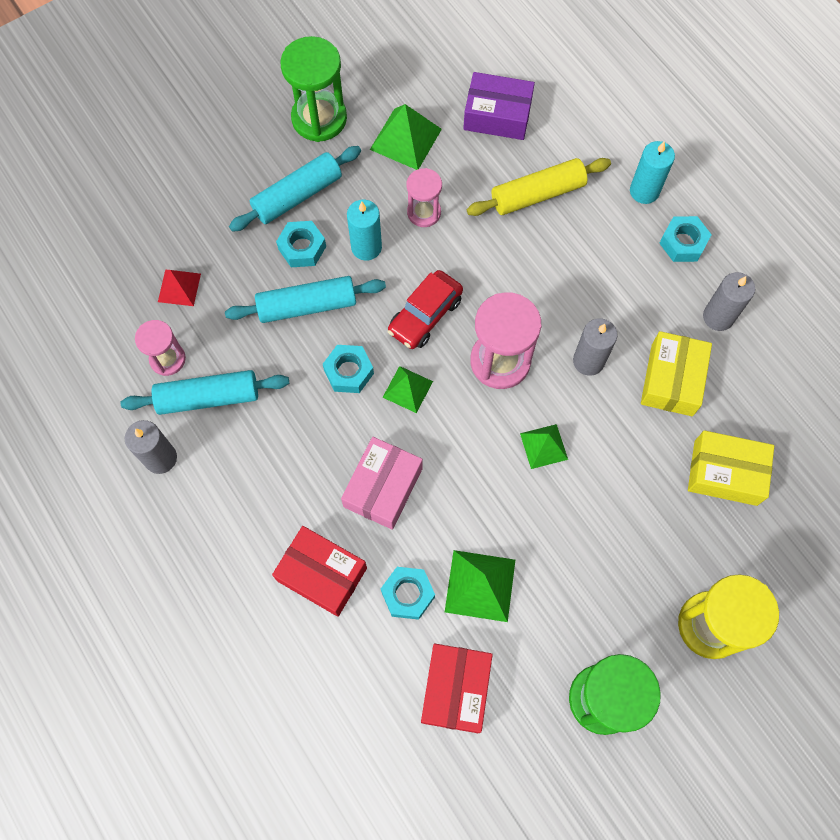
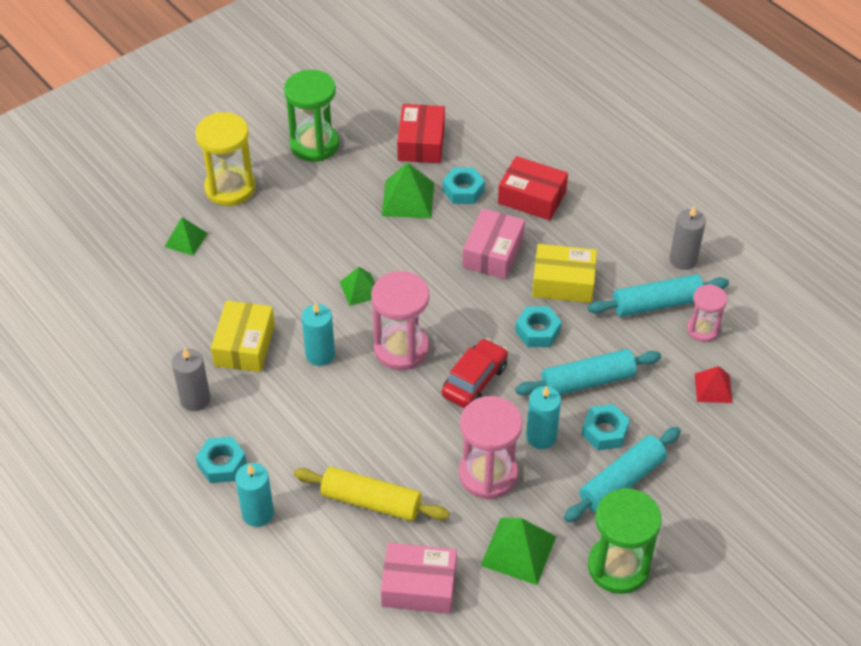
camera: 175 degrees right, 20 degrees down
(407, 389) = (482, 322): green pyramid -> green pyramid (186, 240)
(424, 212) = (488, 474): pink hourglass -> pink hourglass, size x1.69
(497, 115) = (419, 586): purple box -> pink box
(537, 194) = (371, 501): yellow rolling pin -> yellow rolling pin turned 45 degrees clockwise
(588, 361) = (320, 354): grey candle -> turquoise candle
(725, 473) = (205, 281): yellow box -> yellow box (563, 282)

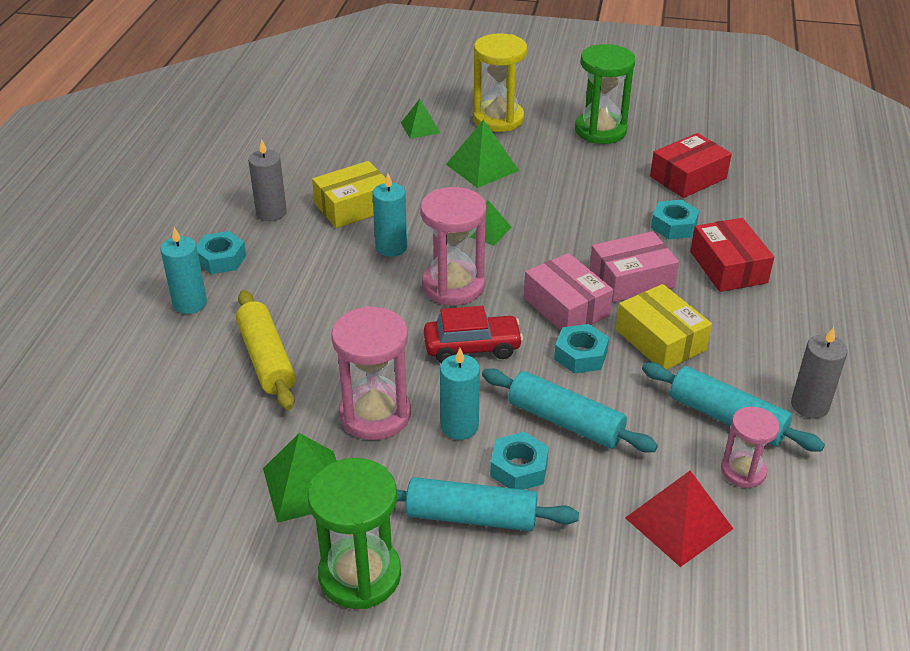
camera: 50 degrees right, 10 degrees down
(408, 199) = (618, 203): green pyramid -> green pyramid (482, 167)
(419, 586) = (200, 440): pink box -> pink box (566, 306)
(713, 388) = (679, 523): red pyramid -> red pyramid, size x1.56

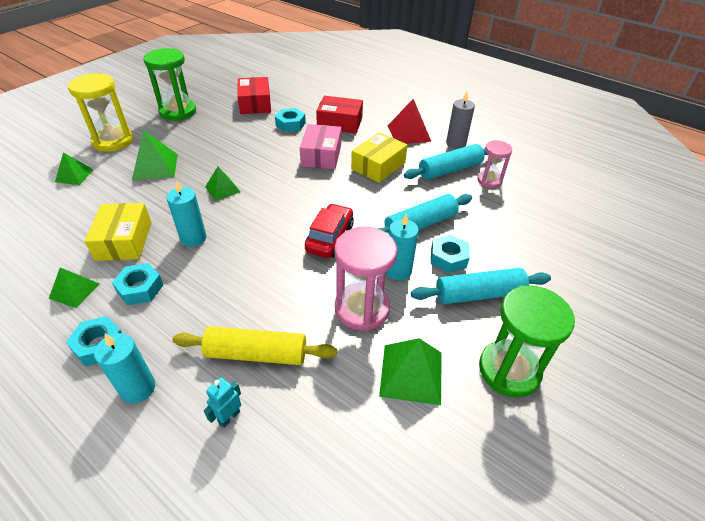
camera: 65 degrees left, 5 degrees up
(188, 371) = (229, 417): none -> turquoise robot
(271, 213) = (74, 291): grey candle -> green pyramid
(453, 286) = (263, 224): pink hourglass -> none
(471, 516) = (478, 294): turquoise rolling pin -> turquoise rolling pin turned 45 degrees clockwise
(566, 306) = (324, 186): pink box -> none
(580, 355) = (369, 197): turquoise nut -> turquoise nut (140, 288)
(660, 340) = (378, 166): yellow box -> yellow box turned 45 degrees counterclockwise
(679, 523) = (516, 215): red pyramid -> red pyramid (409, 133)

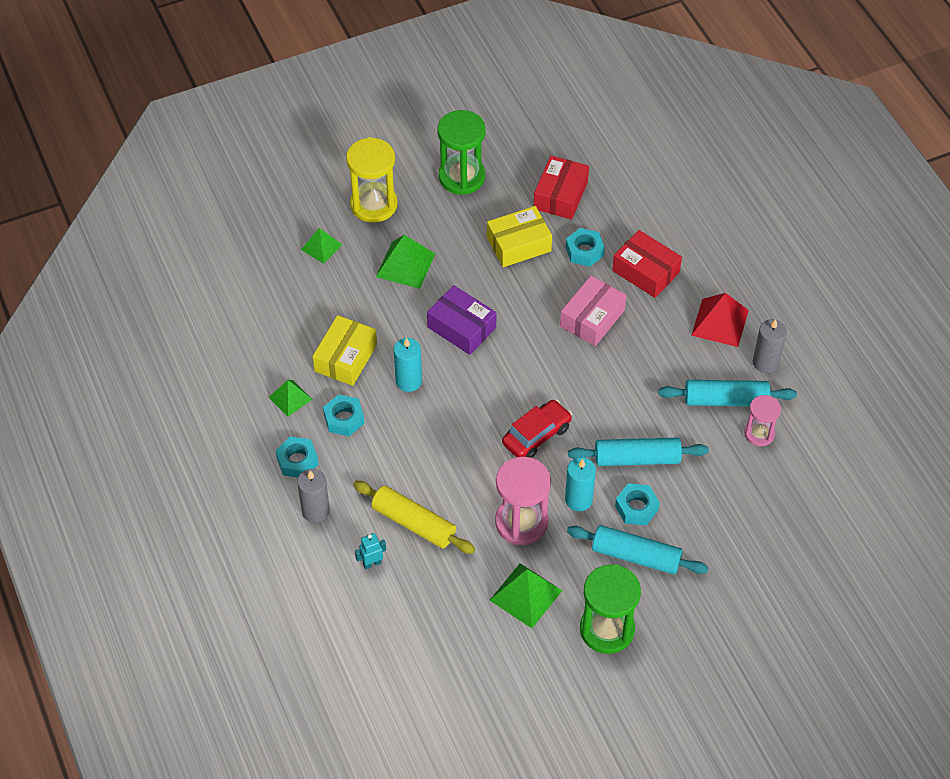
camera: 30 degrees right, 10 degrees up
(138, 388) = (315, 511): turquoise candle -> grey candle
(222, 189) = (461, 327): green pyramid -> purple box
(378, 166) = (647, 361): yellow box -> yellow box (518, 244)

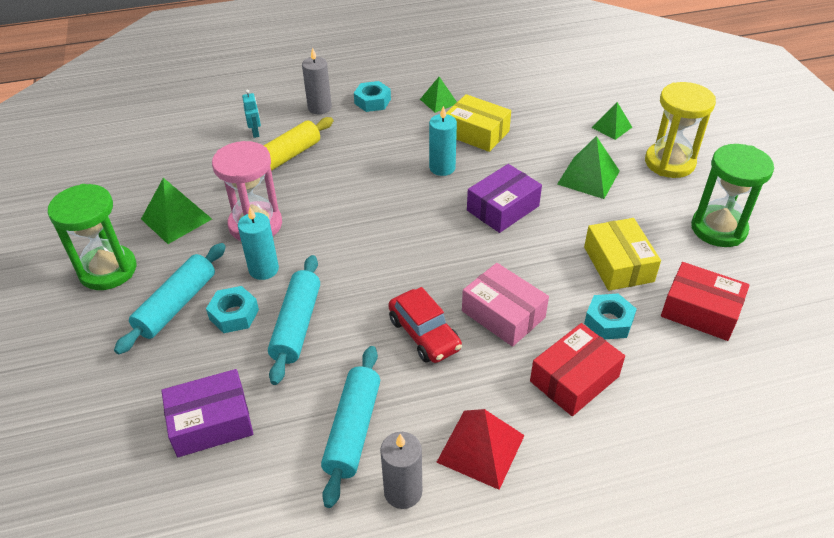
camera: 100 degrees right, 10 degrees down
(344, 419) = (408, 128): turquoise nut -> none
(536, 435) = (353, 247): red car -> red car (424, 334)
(744, 492) = (211, 422): none -> purple box
(759, 434) = (290, 458): pink hourglass -> none

